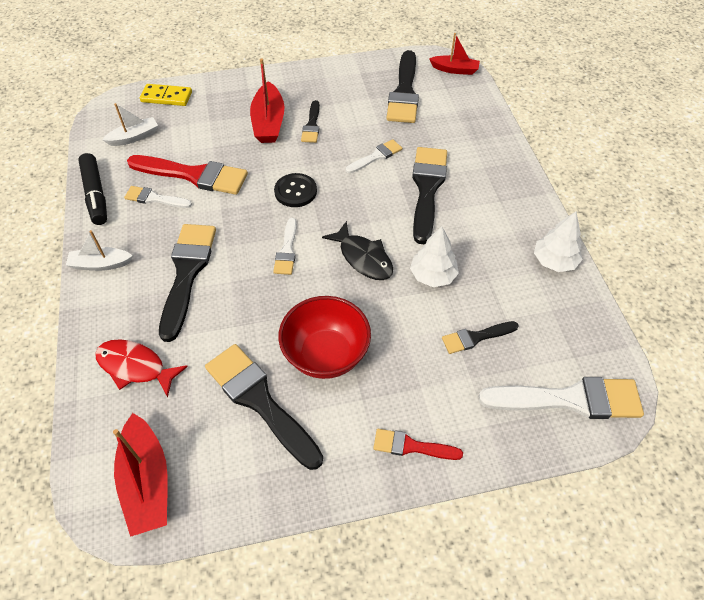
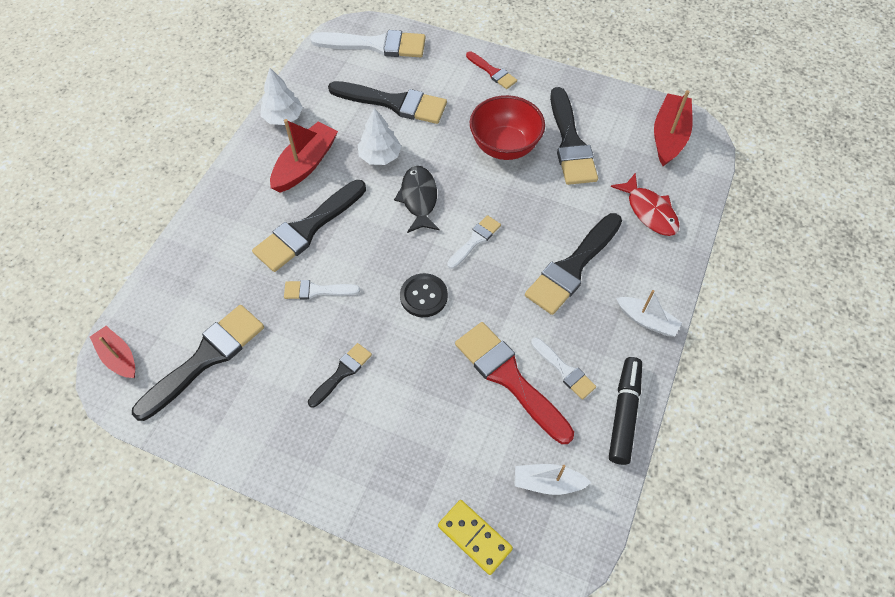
camera: 145 degrees left, 5 degrees up
(269, 122) = (383, 407): red boat -> red boat (305, 164)
(475, 337) = (394, 103): black brush -> black brush, size x1.88
(569, 399) = (376, 45): white brush -> white brush turned 150 degrees clockwise

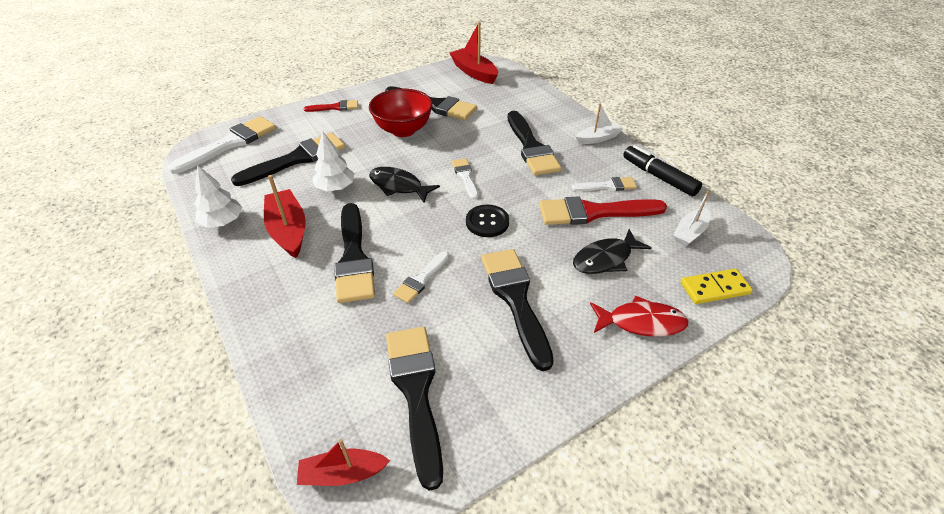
camera: 55 degrees left, 15 degrees down
(342, 373) = (515, 299): black brush -> black brush, size x1.88
(446, 420) = (605, 259): none -> black fish
(649, 211) = (520, 102): red fish -> red fish (641, 322)

